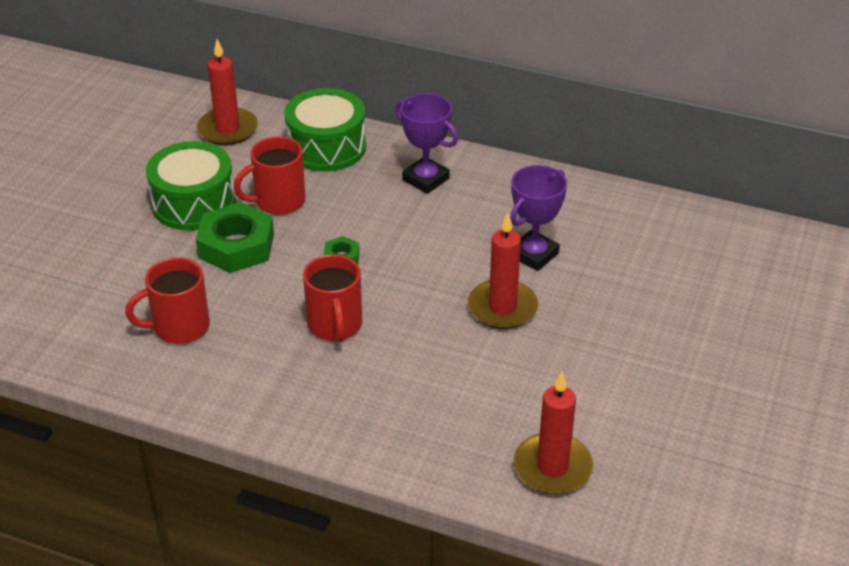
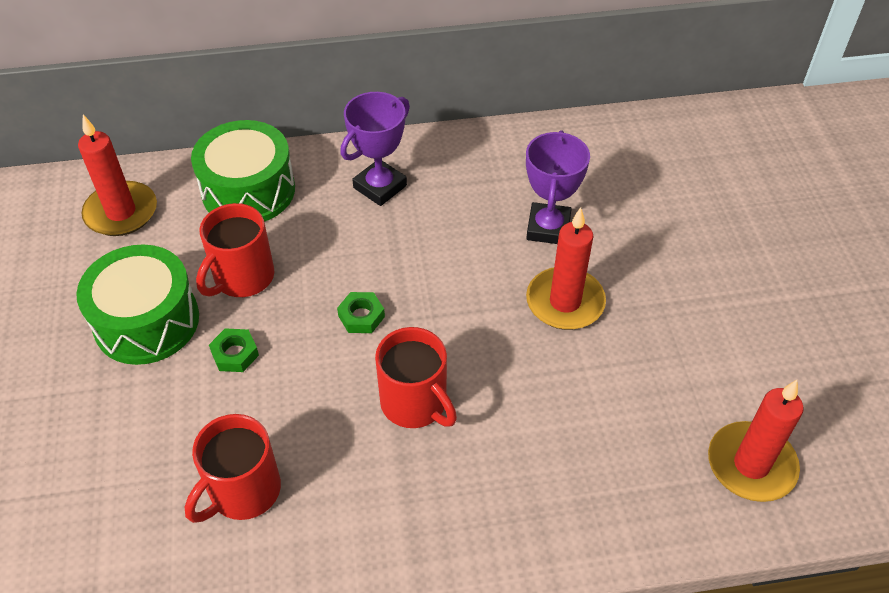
camera: 30 degrees left, 10 degrees up
(236, 246) = (235, 354): green nut -> green nut, size x0.48
(425, 179) = (380, 187): purple trophy -> purple trophy turned 60 degrees counterclockwise

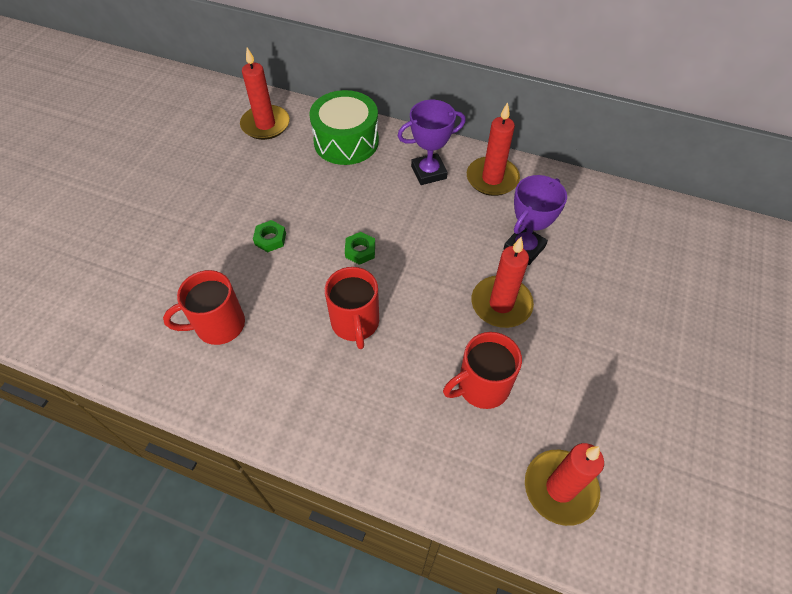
camera: 30 degrees right, 5 degrees up
(147, 321) = (235, 196): green drum -> none
(242, 277) = (306, 194): red mug -> red mug (481, 386)
(460, 164) = (492, 179): none -> red candle

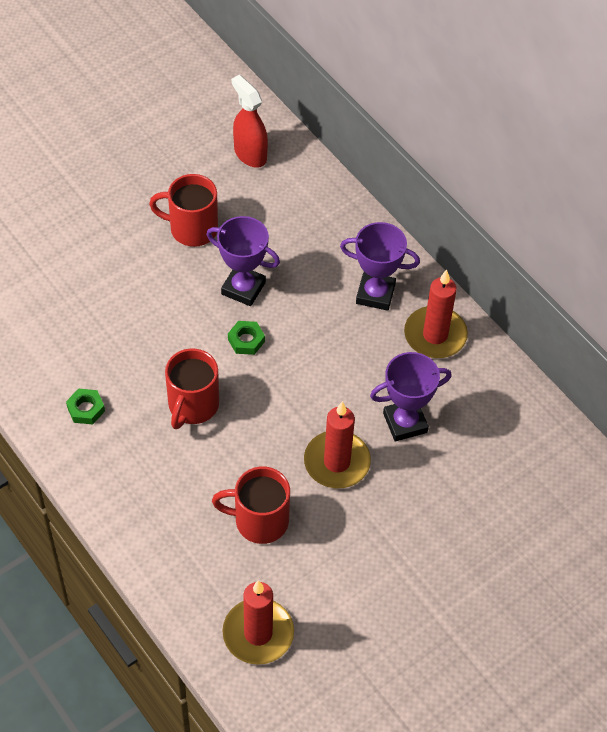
camera: 30 degrees right, 0 degrees up
(218, 325) = (76, 342): red mug -> red mug (192, 229)
(265, 125) = (250, 154): red candle -> red spray bottle
(270, 239) = (172, 284): green nut -> green nut (86, 409)
(329, 215) = (243, 288): none -> purple trophy
(346, 141) = (318, 215): green drum -> none

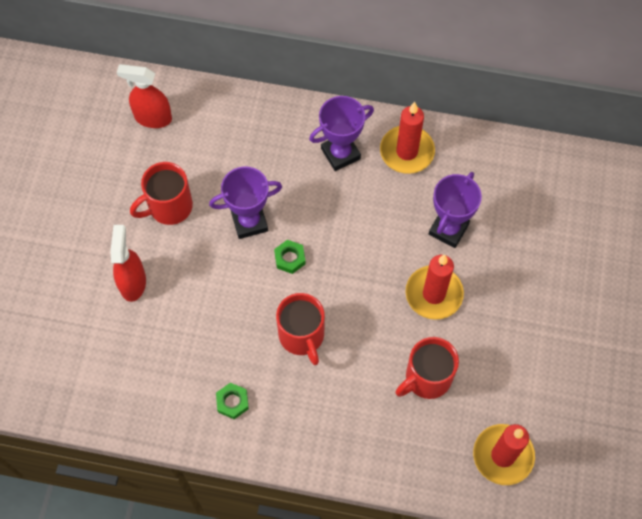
camera: 40 degrees left, 10 degrees up
(105, 262) = (133, 282): none -> red spray bottle

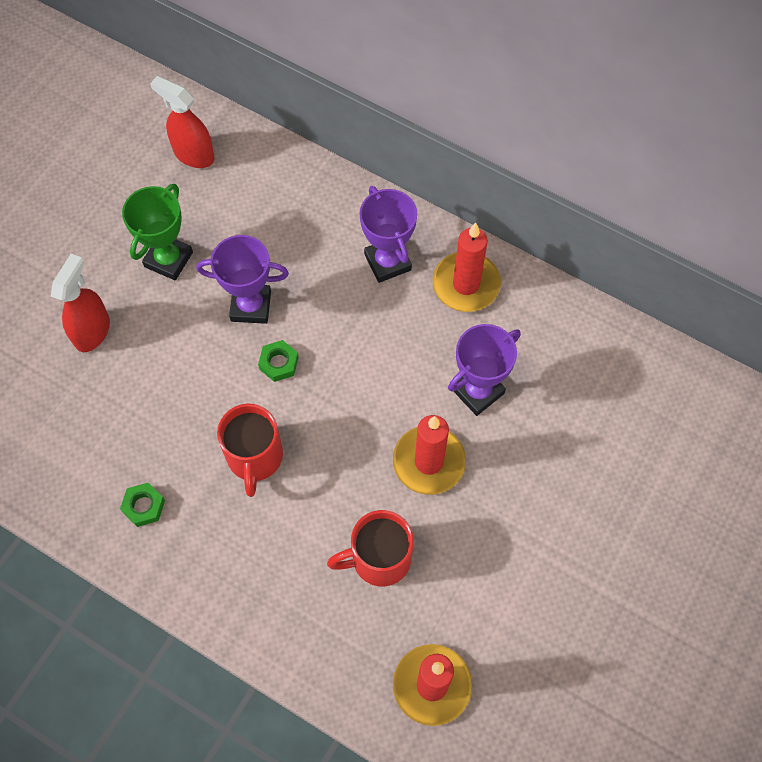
camera: 20 degrees right, 0 degrees up
(169, 207) = (168, 259): red mug -> green trophy
(340, 154) = (387, 262): purple trophy -> purple trophy turned 75 degrees clockwise

